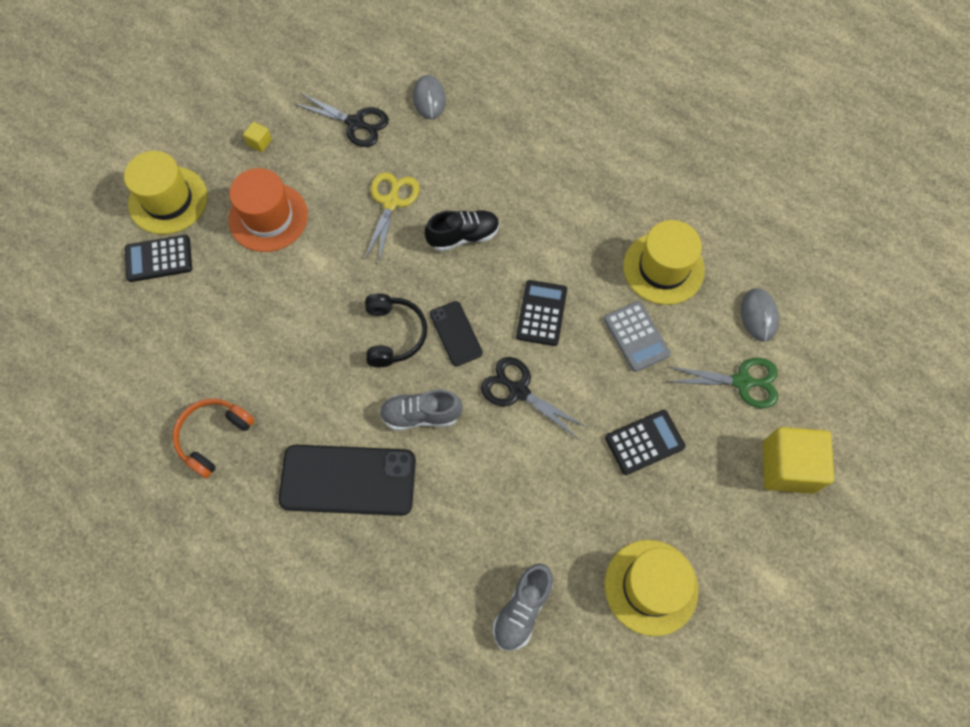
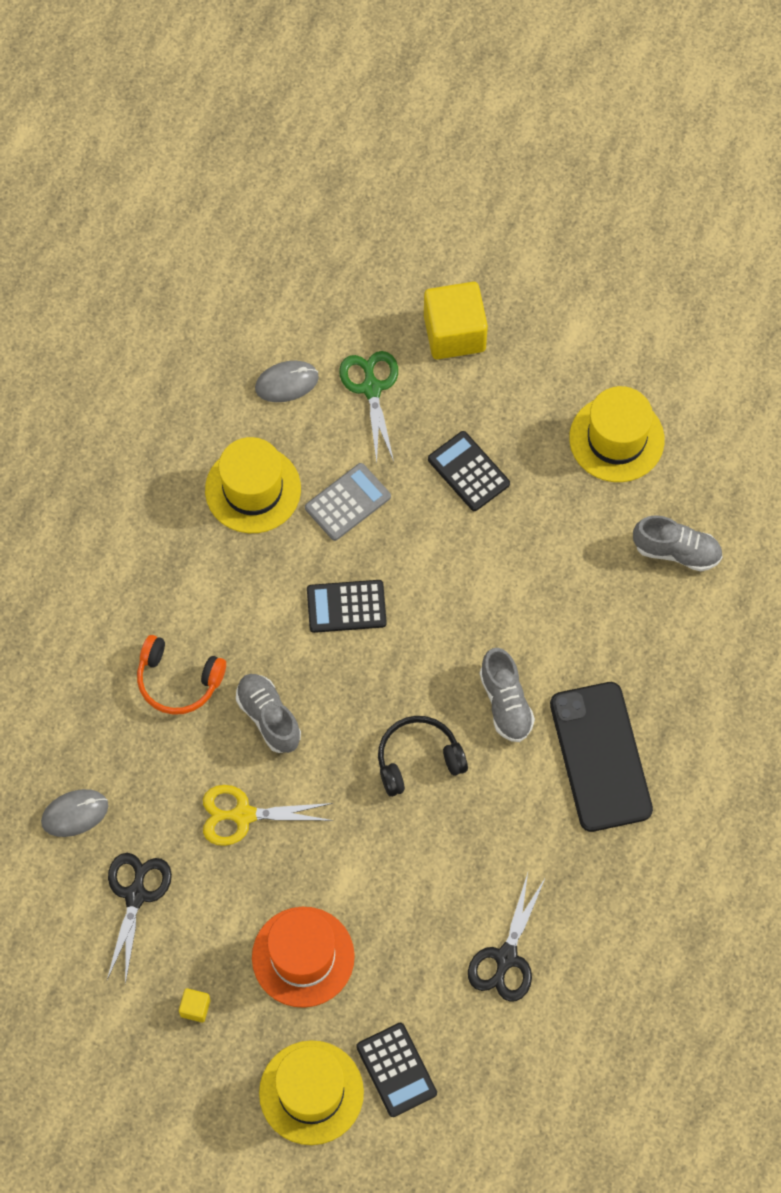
camera: 105 degrees left, 0 degrees up
(213, 437) = (597, 916): orange headphones -> orange headphones (178, 681)
(456, 333) = (397, 692): black phone -> none
(463, 236) = (268, 717): black shoe -> grey shoe
(518, 391) = (447, 609): black scissors -> black scissors (506, 958)

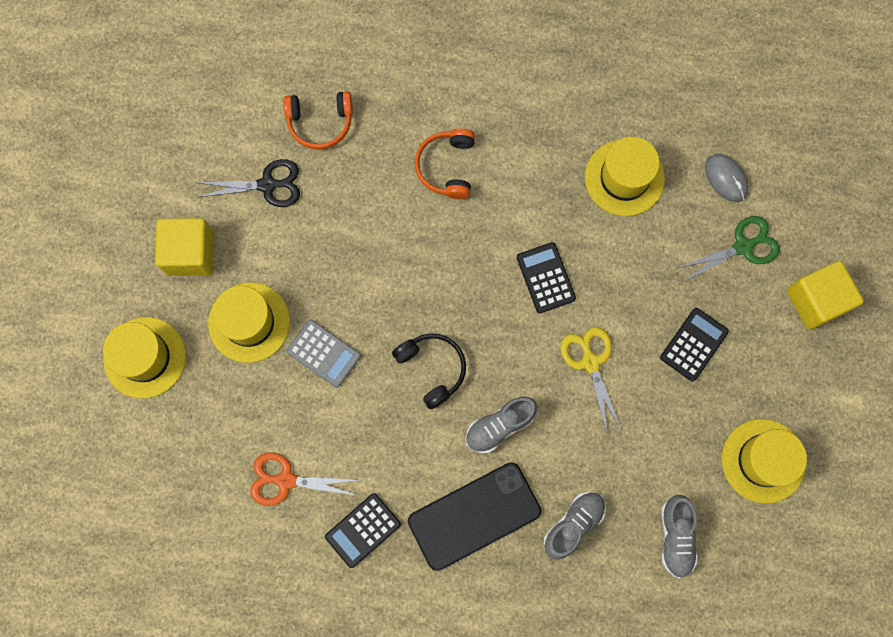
camera: 75 degrees right, 10 degrees up
(75, 814) = (320, 122): grey mouse -> orange headphones
(195, 1008) = (190, 253): yellow cube -> yellow cube, size x2.38
(243, 815) = (351, 246): yellow scissors -> yellow scissors (590, 362)
(268, 717) = (435, 243): grey shoe -> grey shoe (573, 525)
(303, 957) = (249, 322): orange hat -> yellow hat
(347, 502) = (636, 254): grey calculator -> grey calculator (323, 353)
(396, 1070) = (176, 417): black calculator -> black calculator (363, 530)
(506, 958) = (286, 480): black scissors -> orange scissors

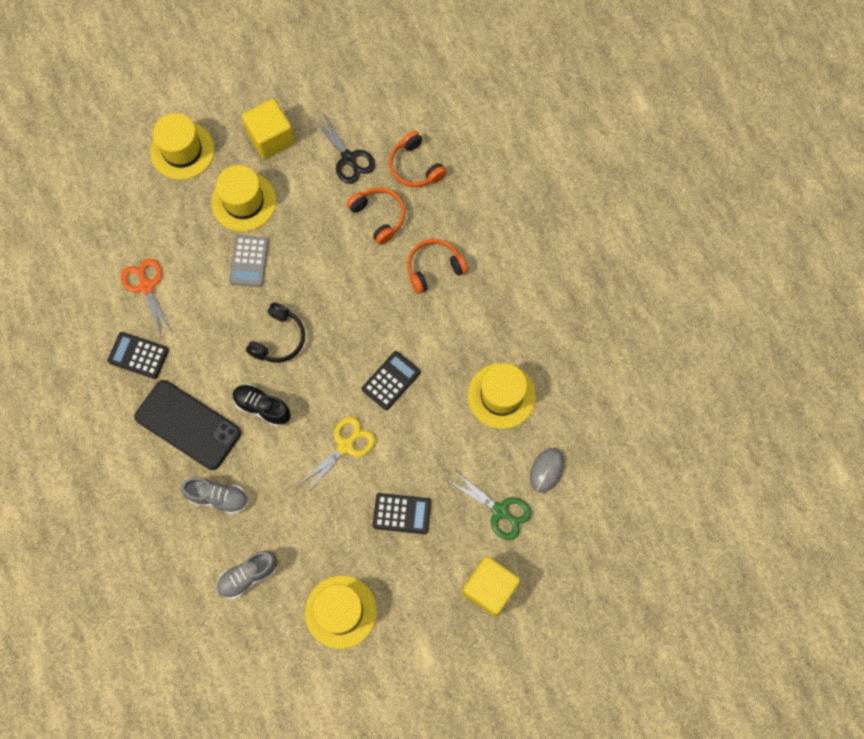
camera: 60 degrees right, 5 degrees down
(354, 190) = (379, 216): none -> orange headphones
(499, 426) = (262, 407): grey shoe -> black shoe

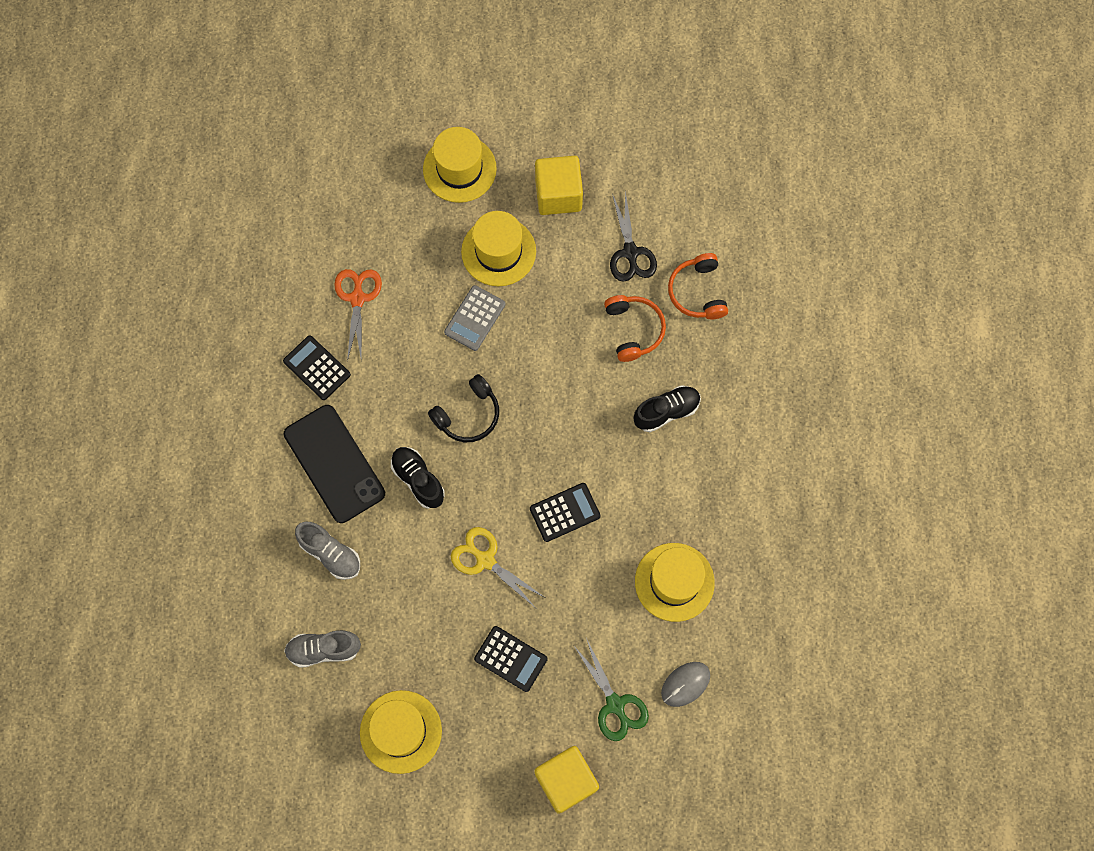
camera: 25 degrees right, 0 degrees up
(345, 446) = (485, 560): yellow scissors -> yellow scissors turned 120 degrees counterclockwise
(434, 268) = (666, 411): orange headphones -> black shoe

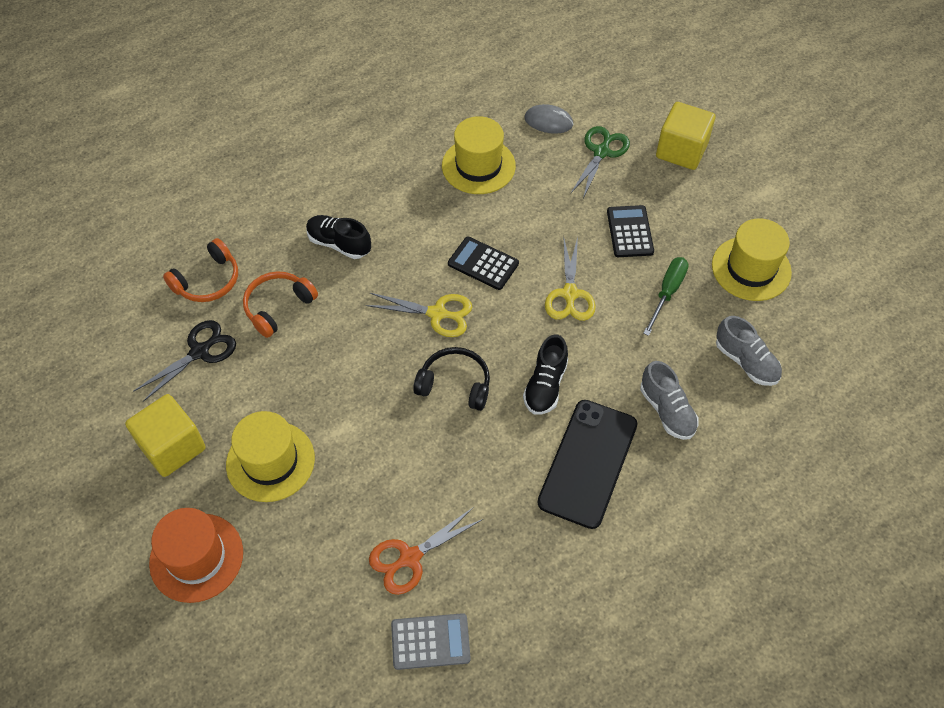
camera: 125 degrees left, 15 degrees down
(317, 368) = (510, 544): black calculator -> none
(330, 554) = (667, 410): grey shoe -> grey shoe turned 150 degrees clockwise
(429, 640) = (667, 292): none -> green screwdriver
(459, 169) = (196, 557): yellow hat -> orange hat
(475, 318) = (356, 438): grey calculator -> grey calculator (430, 641)
(541, 444) = (437, 314): none -> yellow scissors

